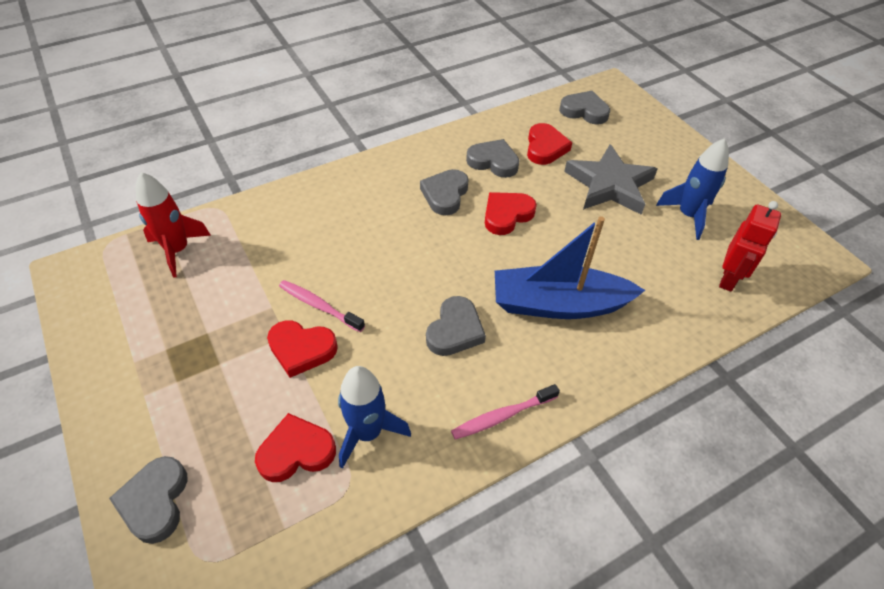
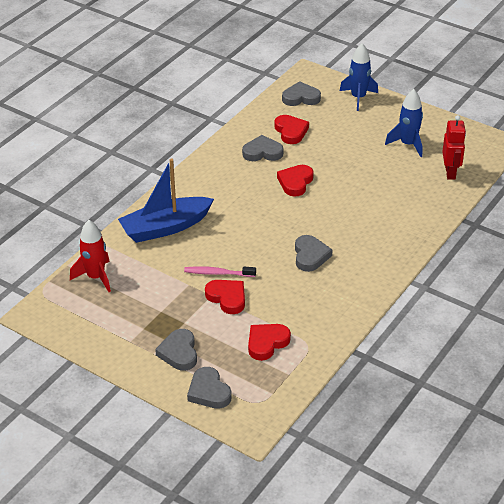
camera: 25 degrees left, 10 degrees down
(301, 349) = (227, 298): red heart -> red heart turned 120 degrees counterclockwise
(367, 432) = (299, 320): blue rocket -> blue rocket (358, 98)
(445, 194) = (246, 184): grey heart -> grey heart (179, 352)
(503, 416) = (367, 285): pink toothbrush -> none
(558, 304) = (361, 221): blue boat -> blue boat (165, 227)
(609, 185) = (348, 142): grey star -> none

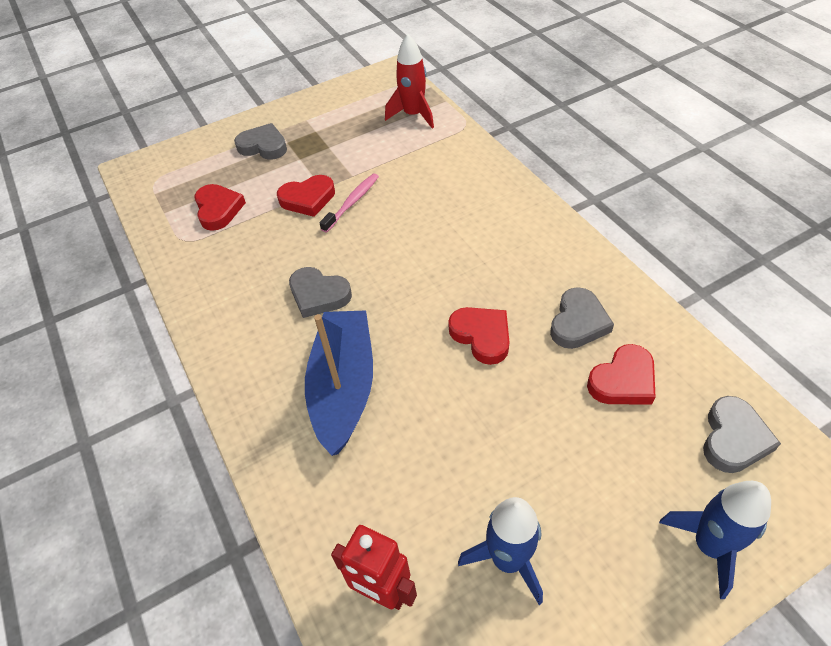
camera: 120 degrees right, 10 degrees up
(165, 227) = (461, 180): blue boat -> blue boat (343, 387)
(209, 391) = (199, 153): grey heart -> none
(291, 131) = (623, 380): red heart -> red heart turned 45 degrees counterclockwise

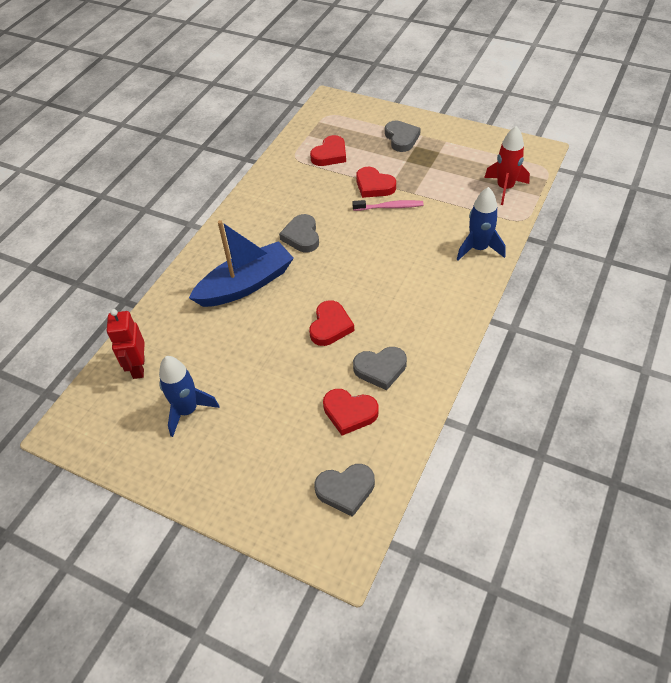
camera: 55 degrees right, 0 degrees up
(709, 546) = (256, 503): blue rocket -> blue rocket (478, 248)

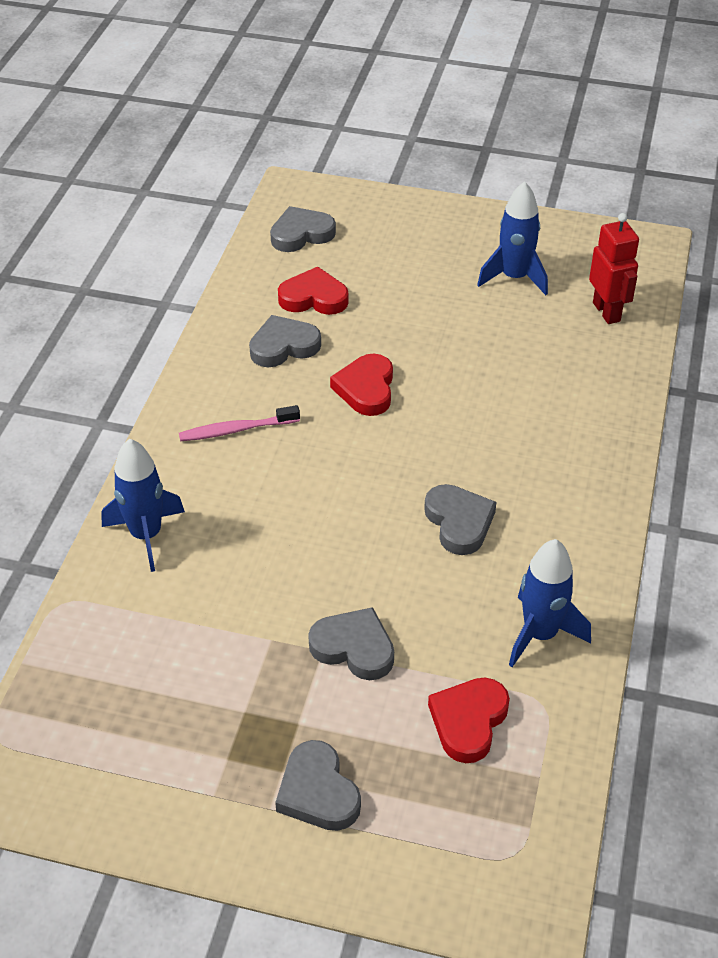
camera: 165 degrees right, 5 degrees down
(246, 284) = (517, 432): blue boat -> none
(283, 182) = (540, 634): none -> blue rocket
(374, 186) = (354, 648): red heart -> grey heart
(389, 207) = (314, 601): pink toothbrush -> pink toothbrush (237, 430)
(505, 188) = (88, 673): red rocket -> none

